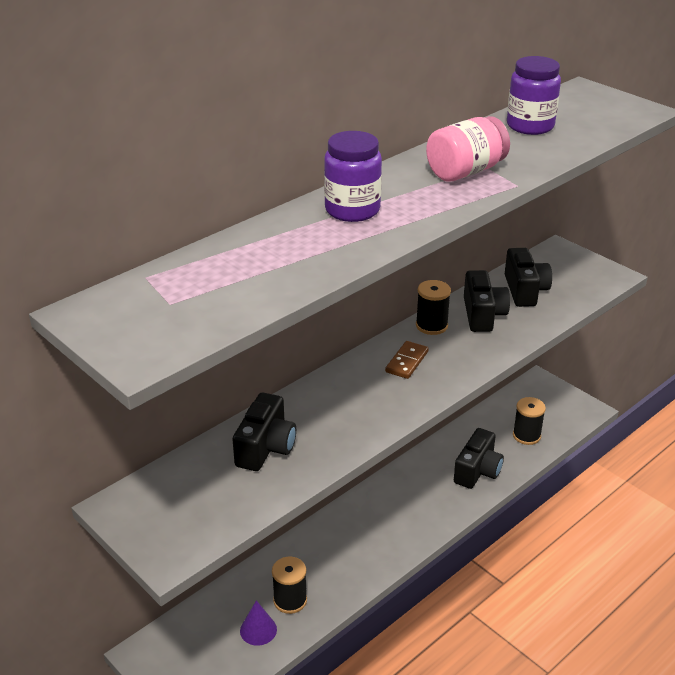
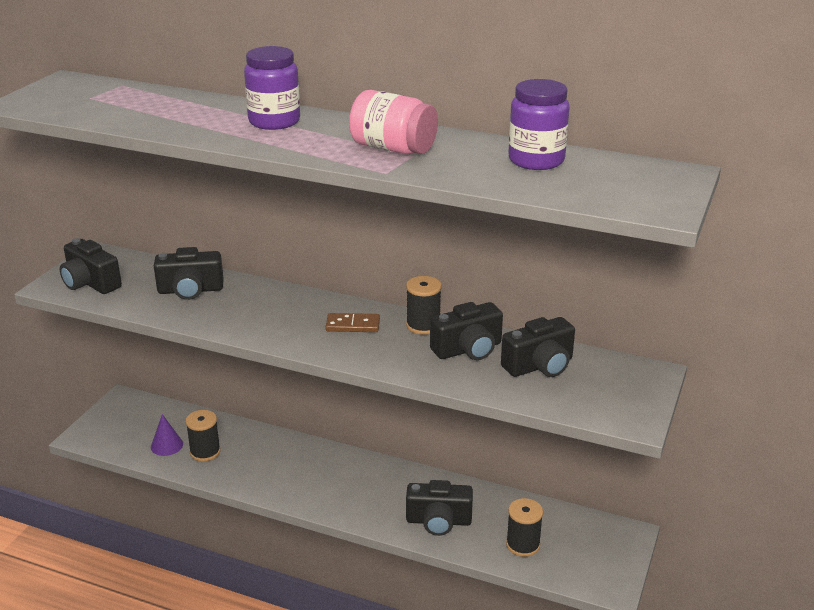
camera: 65 degrees right, 5 degrees down
(188, 522) = (90, 283): none -> black camera

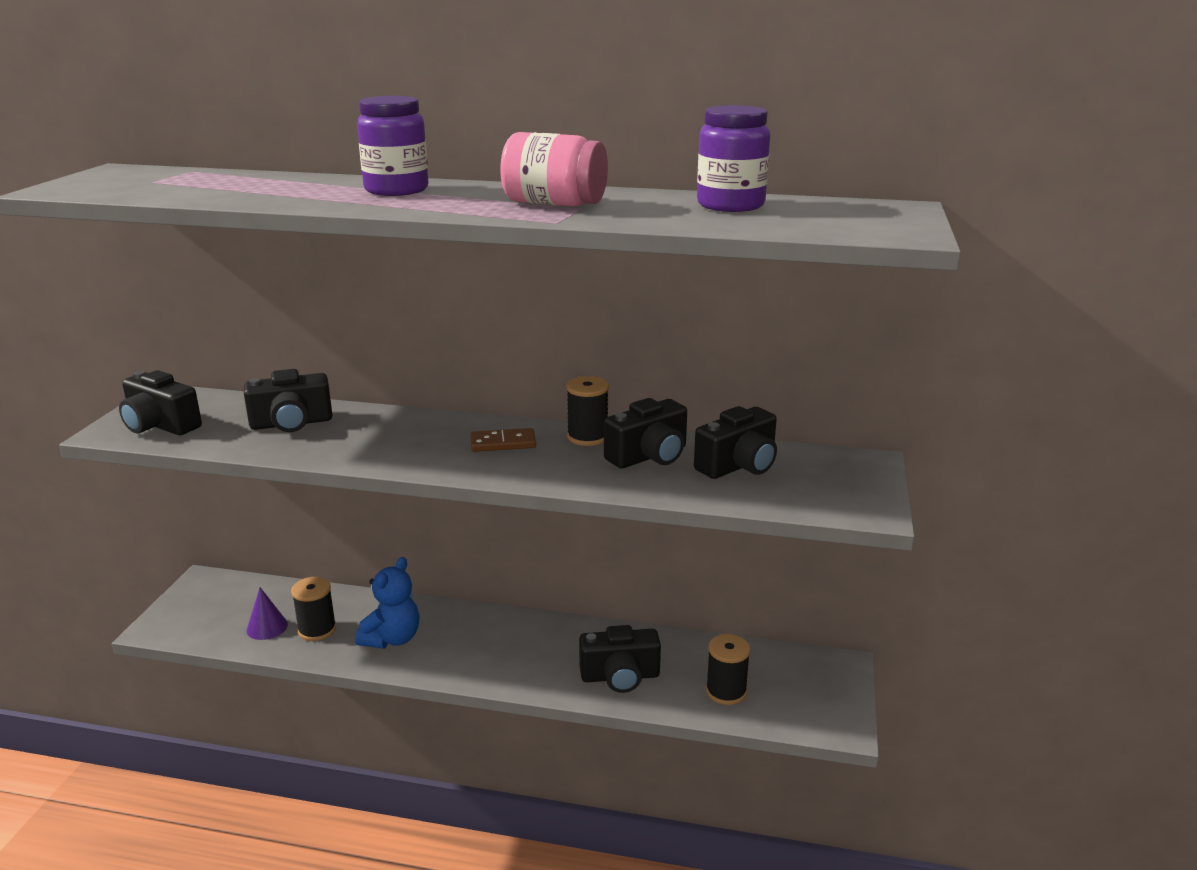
camera: 10 degrees left, 5 degrees down
(262, 466) = (392, 639): none -> blue teddy bear

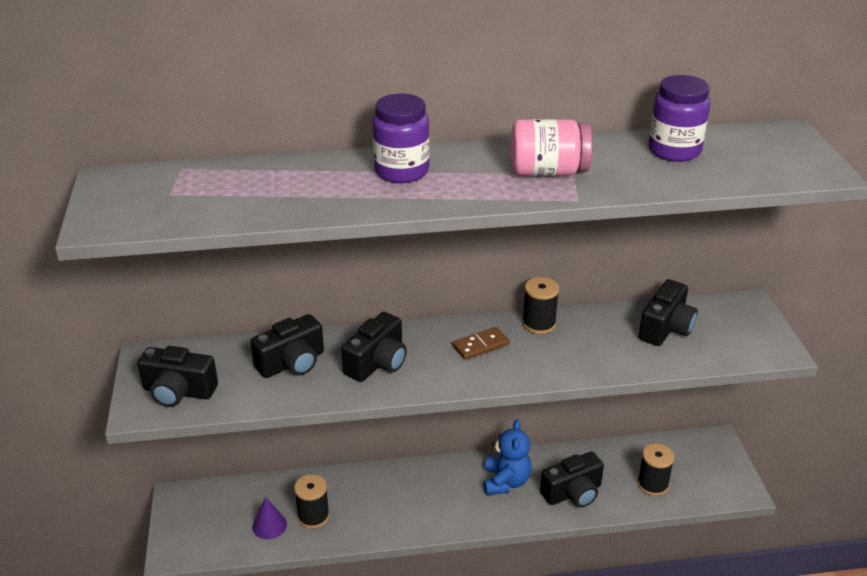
camera: 20 degrees left, 10 degrees up
(392, 639) = (380, 508): blue teddy bear -> blue teddy bear (506, 482)
(649, 456) = (598, 333): black camera -> black camera (377, 363)

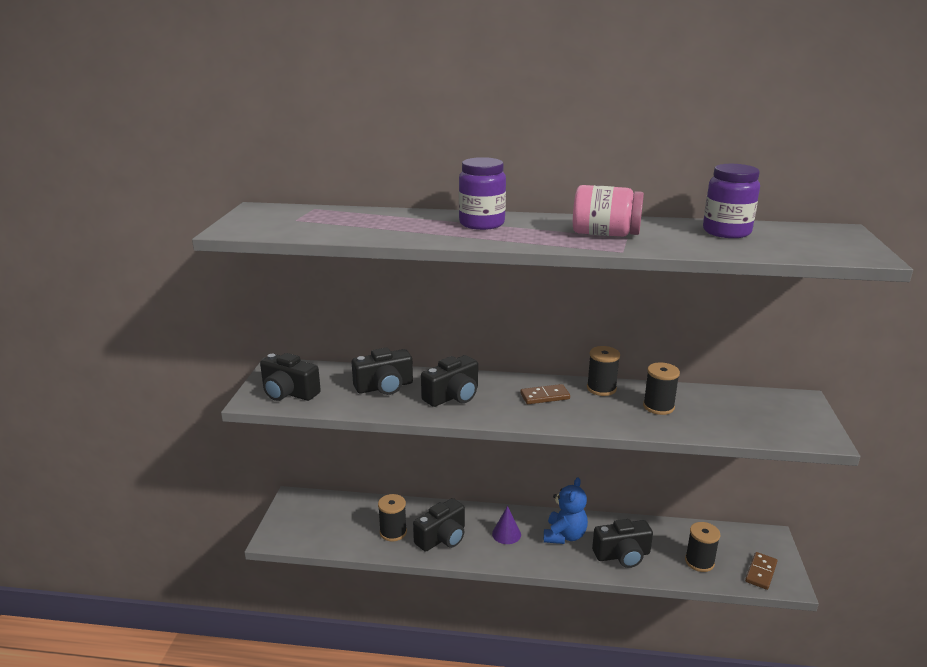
camera: 15 degrees right, 10 degrees down
(269, 525) = (355, 532): purple cone -> purple cone (506, 534)
(606, 338) = (658, 407): none -> black spool
(666, 328) = (717, 407): black camera -> black camera (442, 538)
(715, 484) = (760, 572): none -> brown domino

